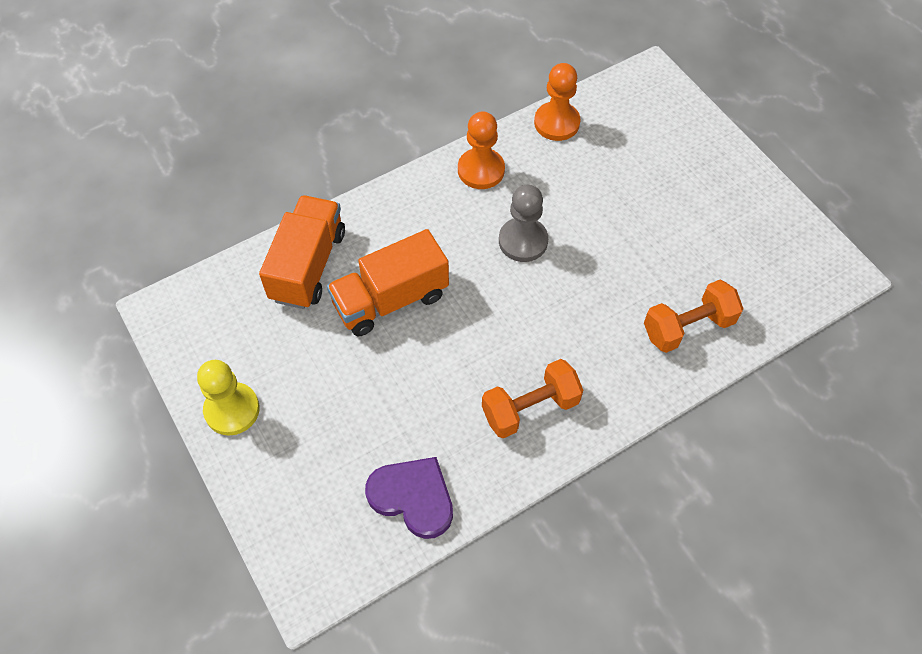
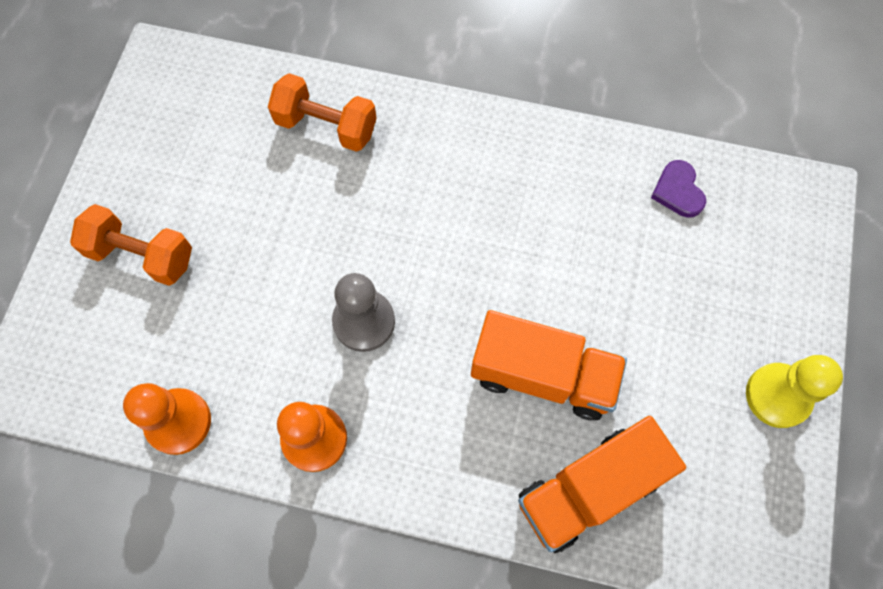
camera: 135 degrees left, 10 degrees up
(413, 497) = (678, 191): purple heart -> purple heart, size x0.64
(530, 408) = (520, 176): orange dumbbell -> orange dumbbell (142, 255)

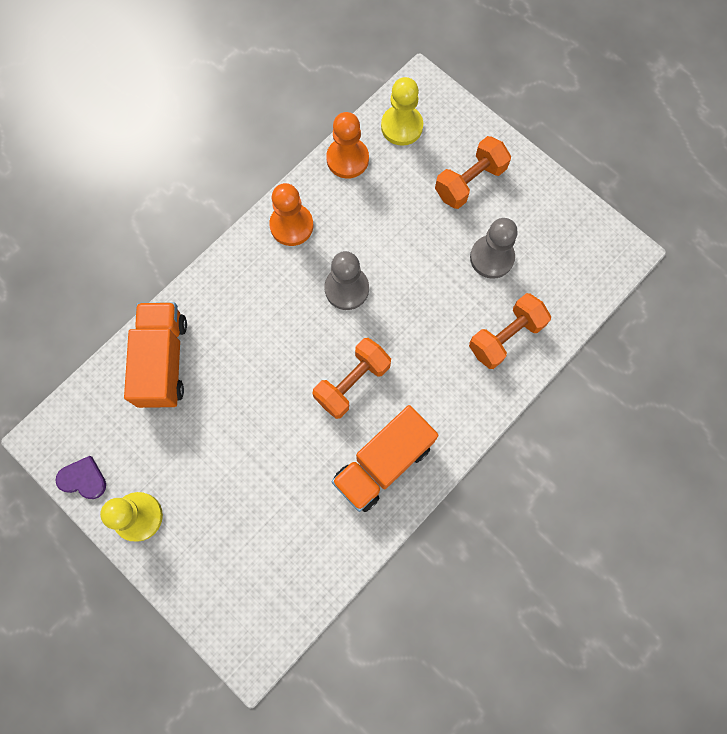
camera: 120 degrees right, 5 degrees up
(95, 378) = (401, 126): none -> yellow pawn
(235, 184) = (491, 257): none -> grey pawn
(475, 252) = (352, 382): none -> orange dumbbell
(542, 375) = (246, 376): orange truck -> orange truck (383, 463)
(678, 191) = (314, 553): purple heart -> purple heart (83, 479)

